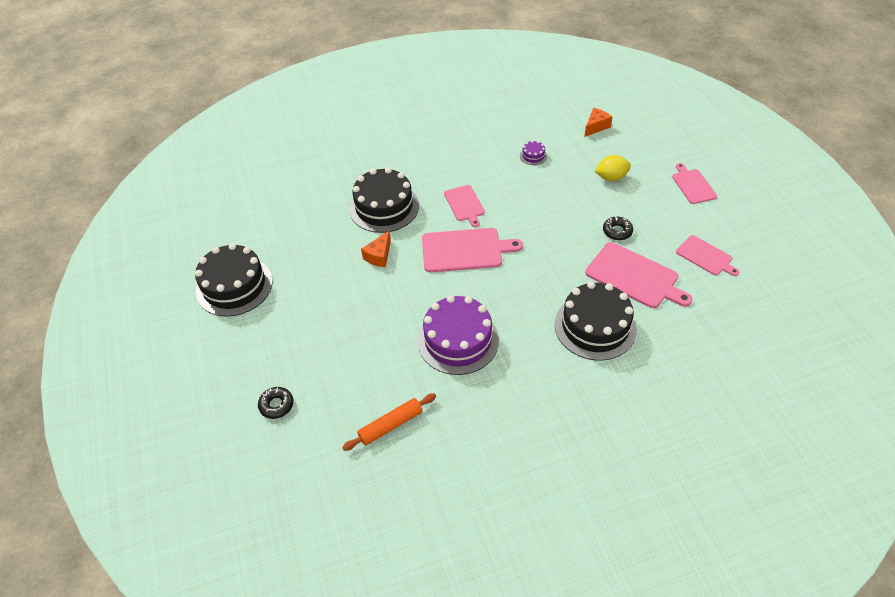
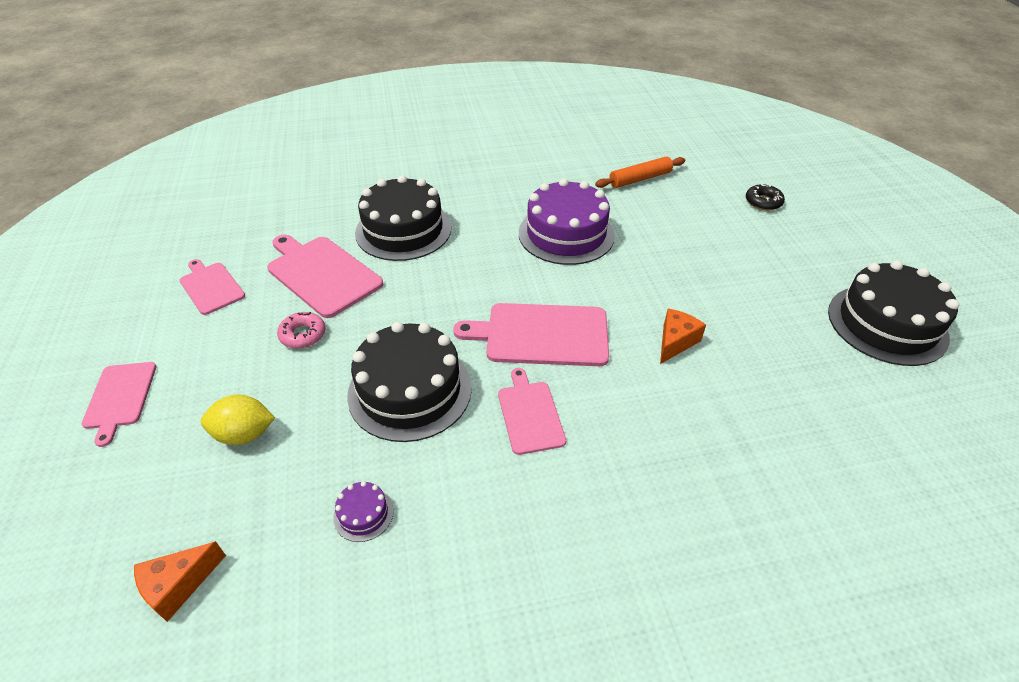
camera: 175 degrees left, 5 degrees down
(384, 207) = (679, 429): black cake -> black cake (410, 390)
(617, 231) = (303, 335): black donut -> pink donut

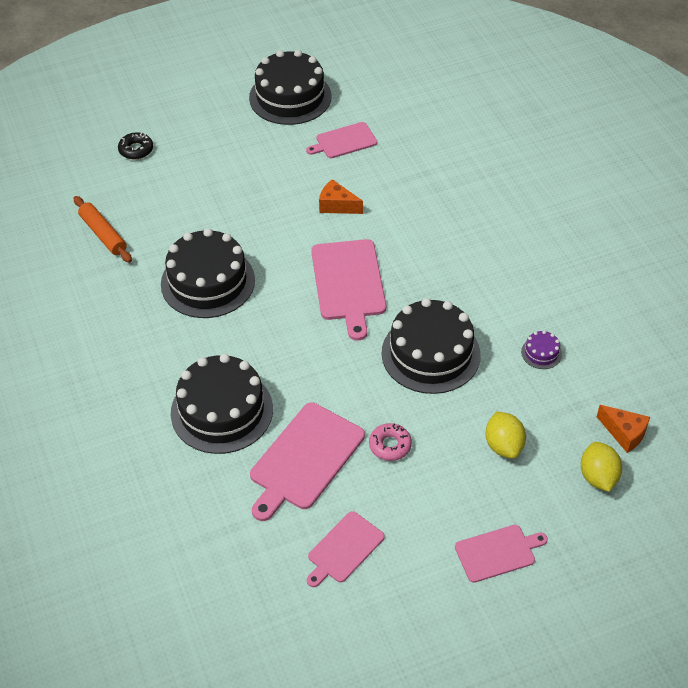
camera: 100 degrees left, 5 degrees up
(137, 527) = (598, 477): none -> yellow lemon
(530, 414) = (432, 280): pink cutting board -> pink cutting board (344, 141)
(566, 234) = (208, 282): purple cake -> black cake

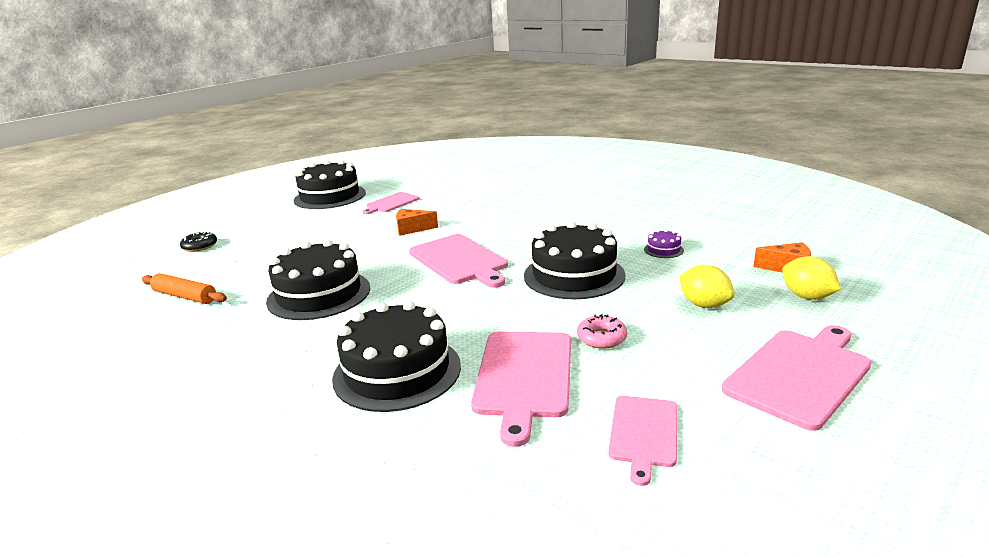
camera: 25 degrees left, 25 degrees down
(498, 552) = (800, 374): pink cutting board -> pink cutting board, size x1.65

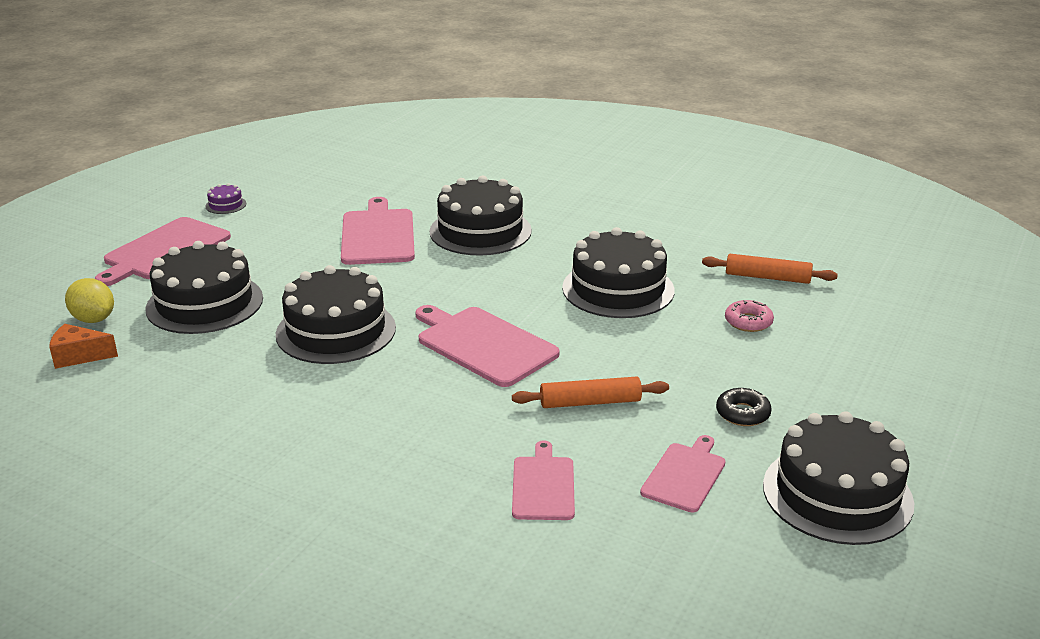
camera: 165 degrees right, 5 degrees up
(200, 246) = (879, 348): black donut -> black donut (742, 413)
(412, 229) = (590, 402): orange cheese -> orange rolling pin
(601, 338) = (313, 266): pink donut -> pink donut (748, 322)
(643, 433) = (294, 212): pink cutting board -> pink cutting board (543, 485)
(663, 250) = (213, 379): purple cake -> purple cake (226, 205)
(704, 305) = (205, 303): yellow lemon -> black cake

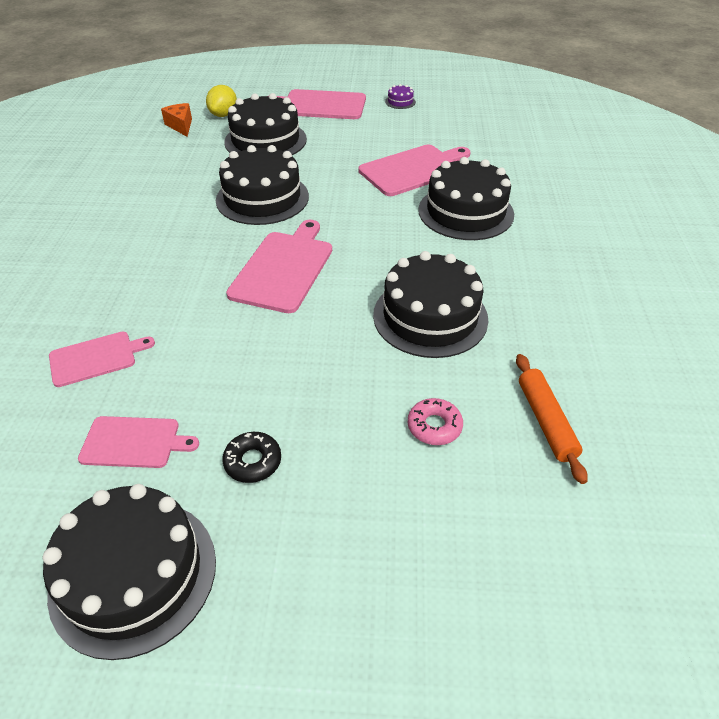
camera: 65 degrees right, 15 degrees up
(590, 402) = (226, 351): orange rolling pin -> none

